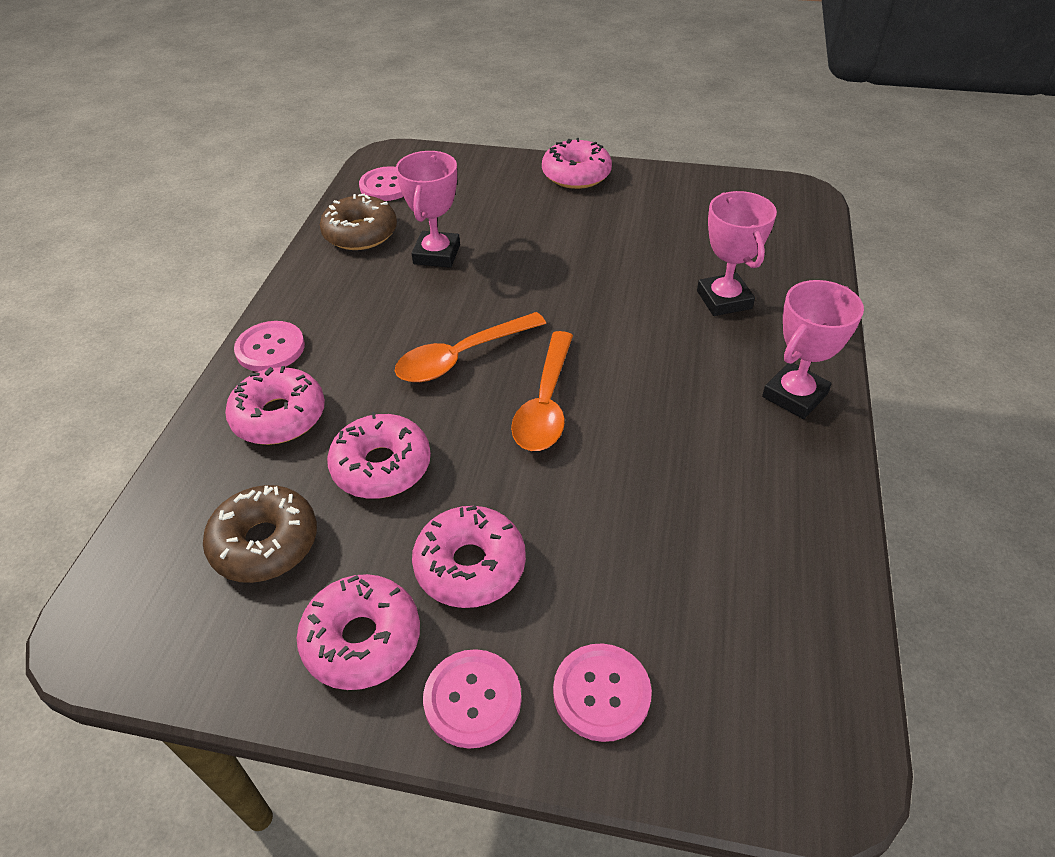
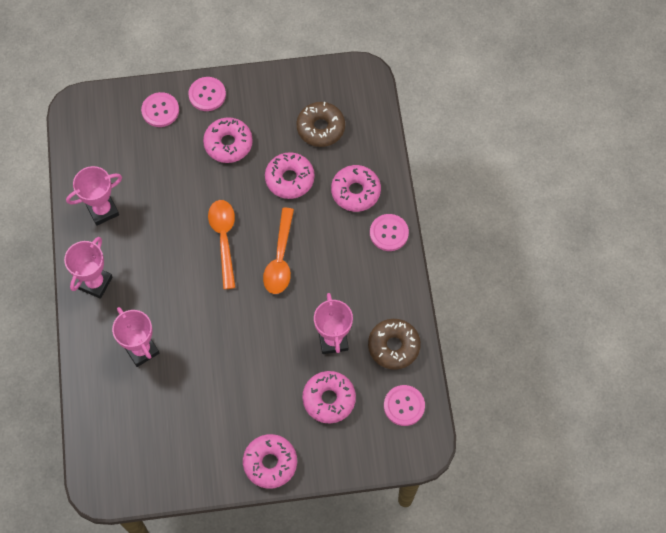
camera: 160 degrees right, 20 degrees up
(362, 639) = (258, 103): pink donut -> pink donut (329, 399)
(462, 356) = (280, 258): orange spoon -> orange spoon turned 150 degrees clockwise
(771, 507) = (102, 210): none -> pink trophy

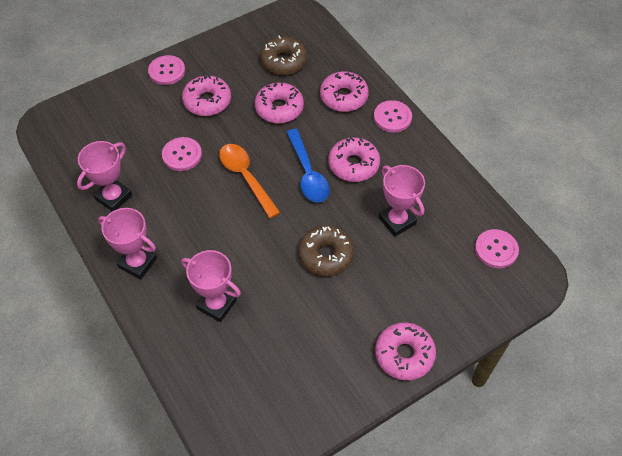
camera: 25 degrees left, 10 degrees down
(95, 283) = (137, 263): pink trophy -> pink trophy turned 60 degrees counterclockwise
(160, 110) = (129, 97): pink button -> pink button (182, 155)
(280, 258) = (308, 173): orange spoon -> blue spoon
(329, 399) = (424, 273): pink donut -> pink donut (353, 164)
(393, 346) = (454, 204): brown donut -> brown donut (326, 255)

